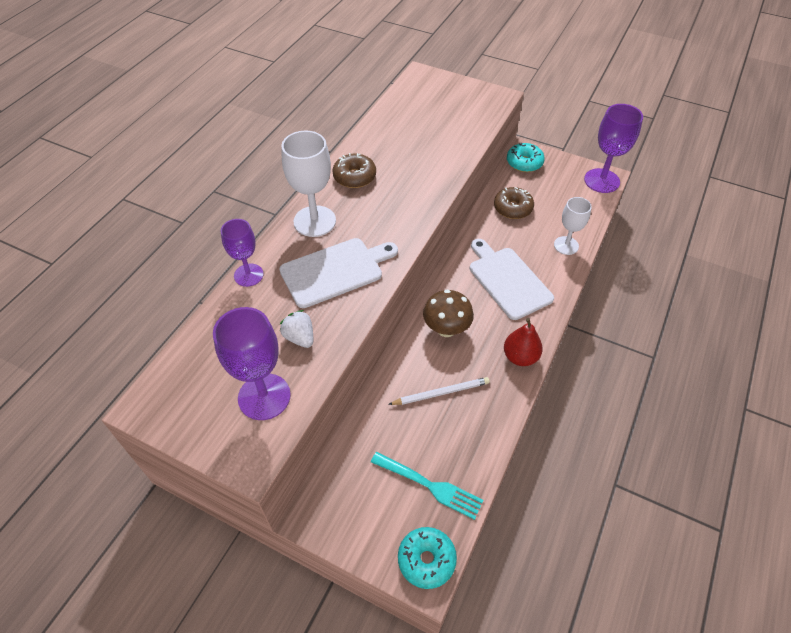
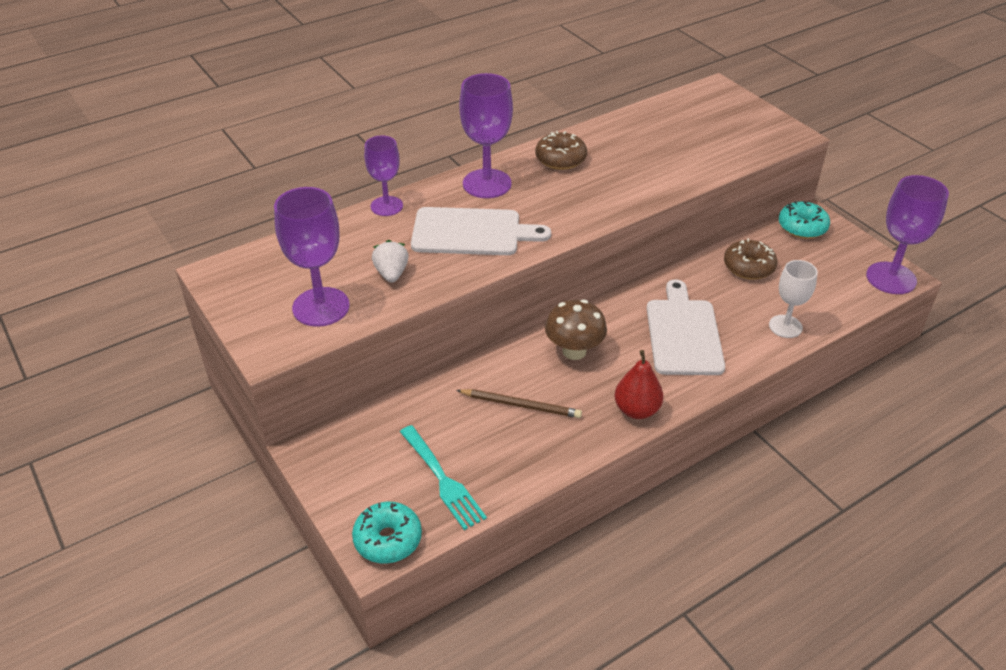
camera: 30 degrees right, 10 degrees down
(314, 221) = (487, 184): white goblet -> purple goblet
(441, 393) = (520, 405): white pencil -> brown pencil

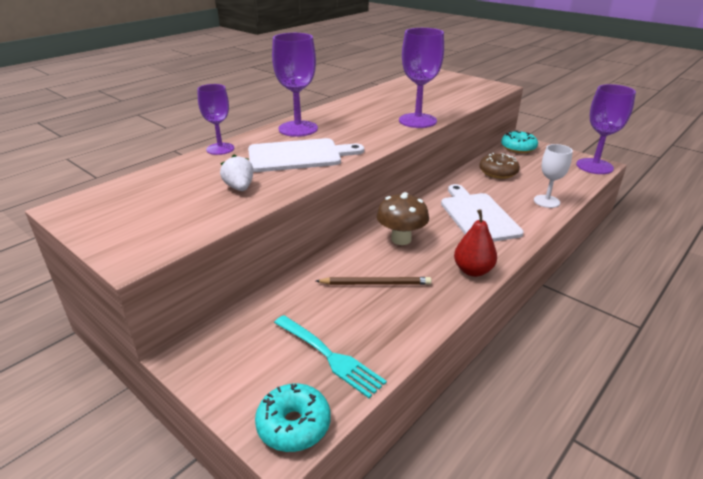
camera: 15 degrees left, 10 degrees down
(321, 307) = (179, 218): purple goblet -> purple goblet (417, 121)
(560, 159) = (347, 111): brown donut -> none

